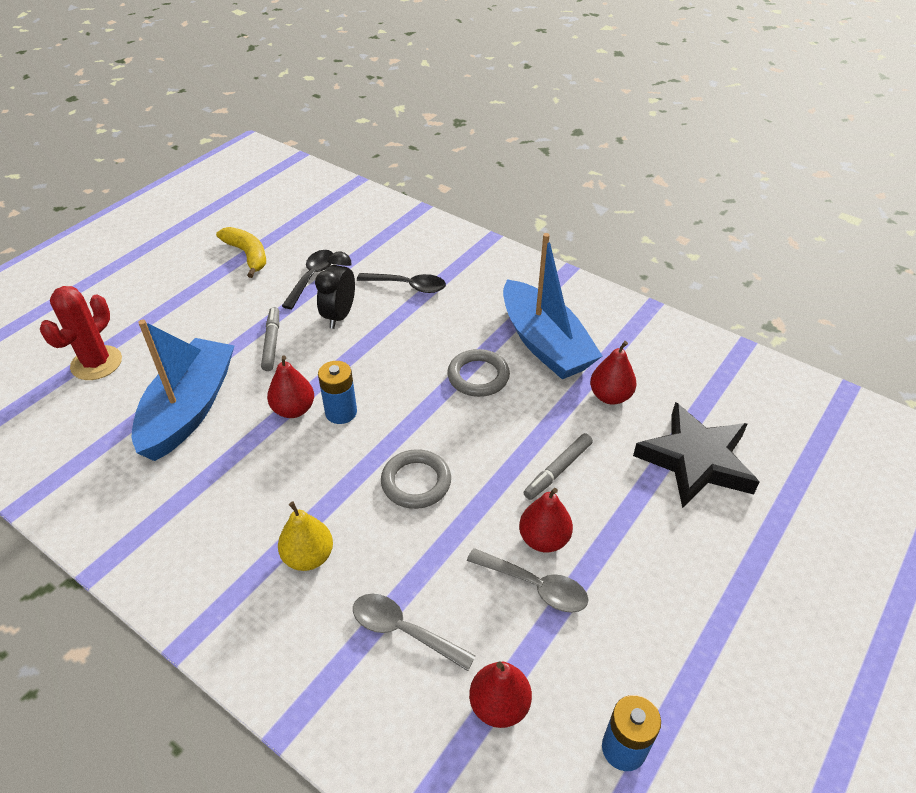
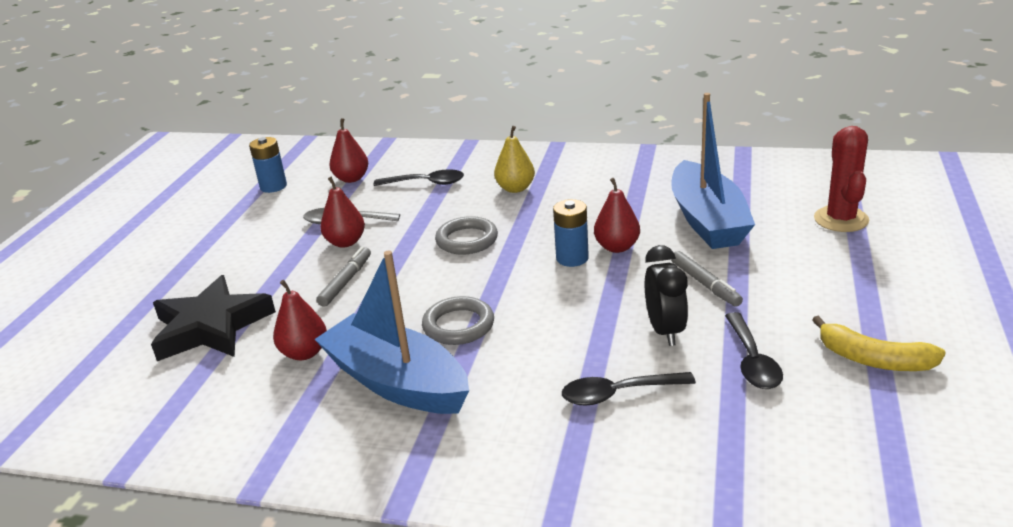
camera: 160 degrees right, 15 degrees down
(403, 630) = (426, 183): grey spoon -> black spoon

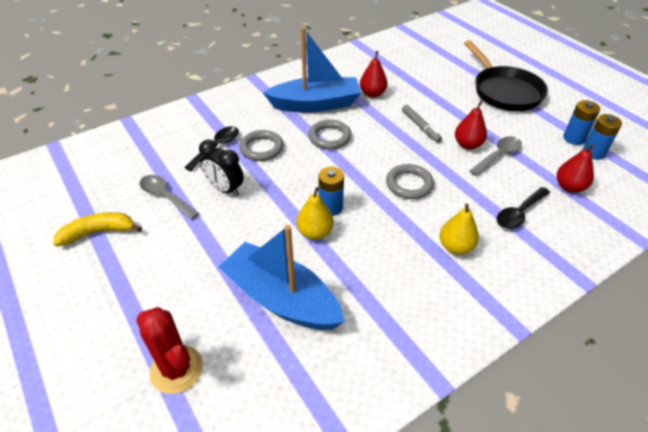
camera: 130 degrees right, 15 degrees up
(184, 268) = (504, 91): none -> black pan
(211, 327) = (430, 81): black star -> none
(255, 201) = (574, 138): none -> blue battery
(559, 358) = (261, 148): none -> grey ring
(617, 247) = (315, 232): red pear -> yellow pear
(705, 284) = (231, 233): grey marker -> none
(752, 361) = (165, 196): black spoon -> grey spoon

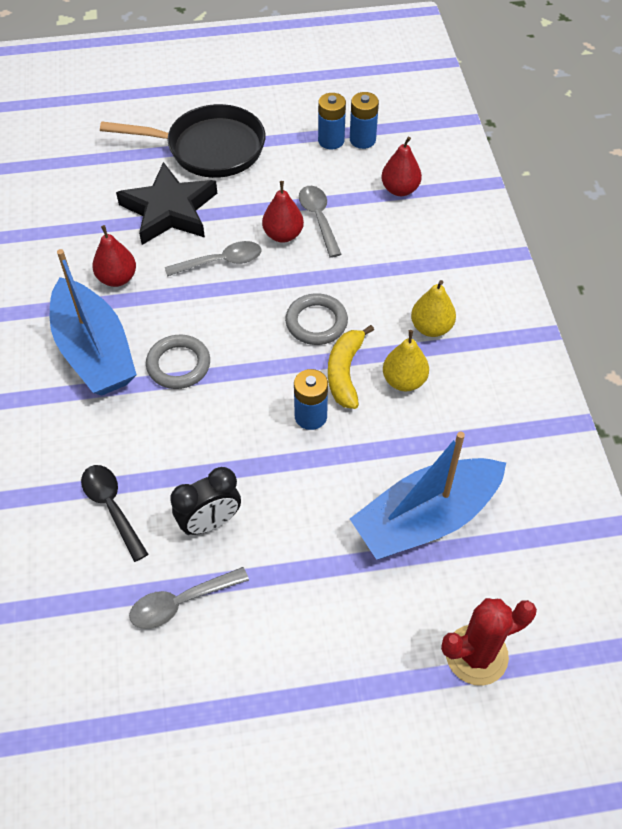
camera: 65 degrees left, 10 degrees up
(98, 232) = (207, 708): yellow banana -> yellow banana (345, 372)
(261, 148) = (150, 452): grey ring -> none
(315, 232) = (343, 448): yellow pear -> yellow pear (404, 381)
(316, 104) = (94, 351): blue boat -> blue boat turned 135 degrees clockwise
(420, 127) = (221, 262): grey marker -> grey spoon
(440, 94) = (169, 210): none -> black star
(519, 213) = (413, 250): black spoon -> none

